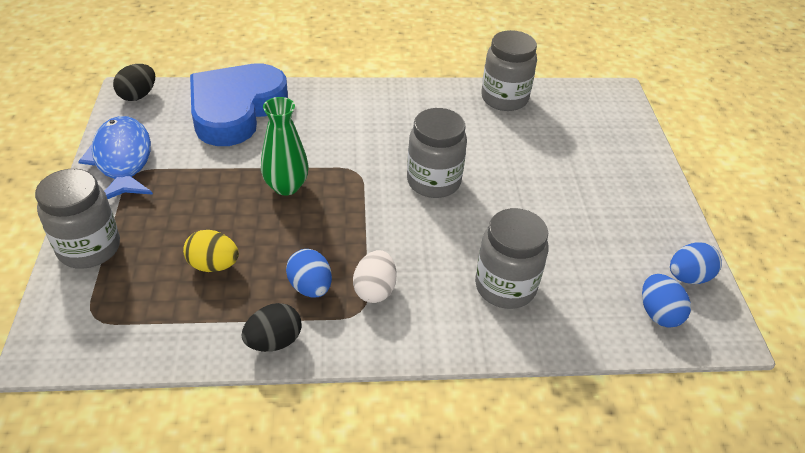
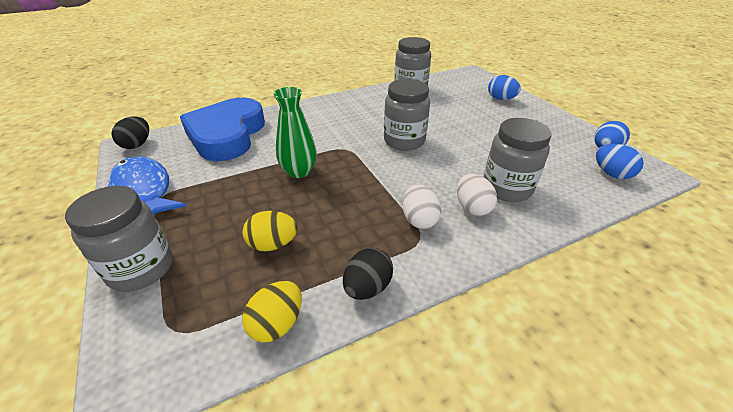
camera: 20 degrees left, 5 degrees down
(177, 343) = (277, 324): none -> yellow egg
(310, 287) = (367, 234): blue egg -> blue egg (501, 99)
(444, 296) = (472, 207): none -> white egg

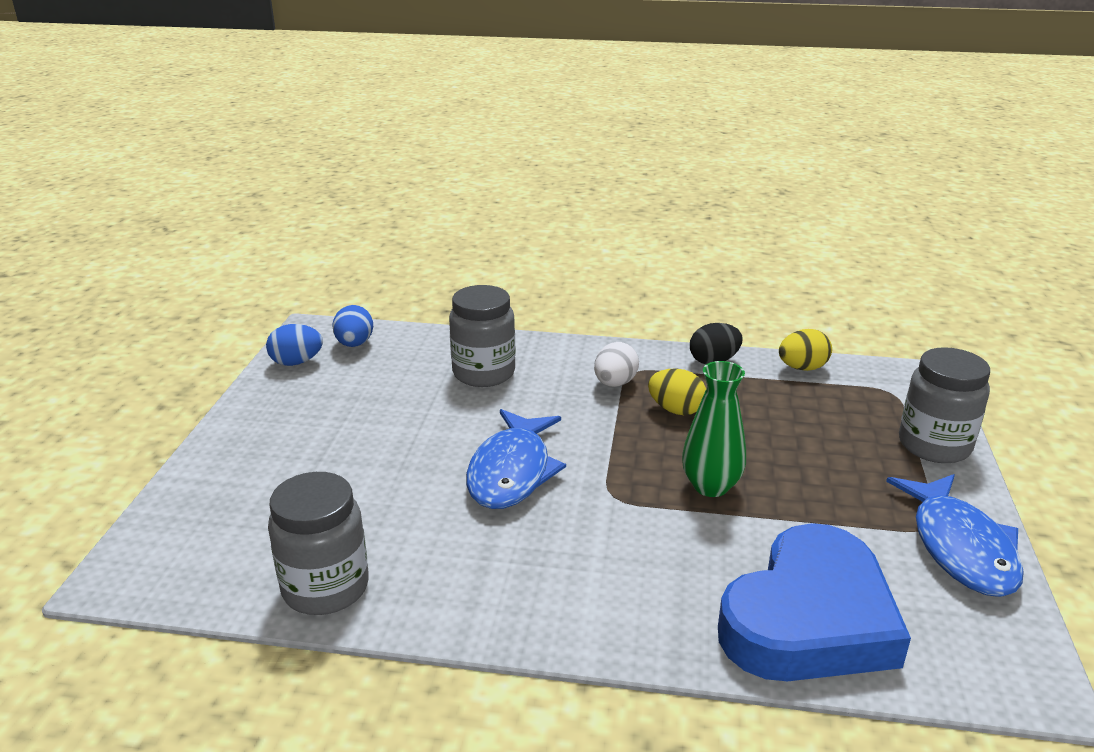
camera: 145 degrees left, 10 degrees down
(137, 144) = (1009, 673): black egg -> none
(273, 244) = (785, 417): yellow egg -> yellow egg (676, 410)
(404, 141) = (512, 471): grey jar -> blue fish
(472, 207) = (548, 373): white egg -> none
(501, 99) = (232, 480): blue egg -> none

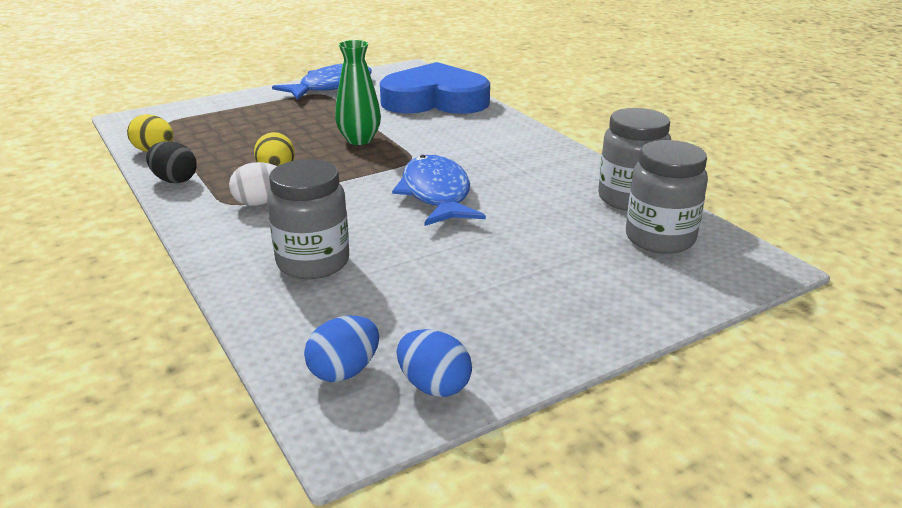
camera: 130 degrees left, 0 degrees up
(512, 471) = (436, 194): blue fish -> blue fish turned 75 degrees counterclockwise
(934, 445) = (230, 103): grey jar -> grey jar (660, 238)

